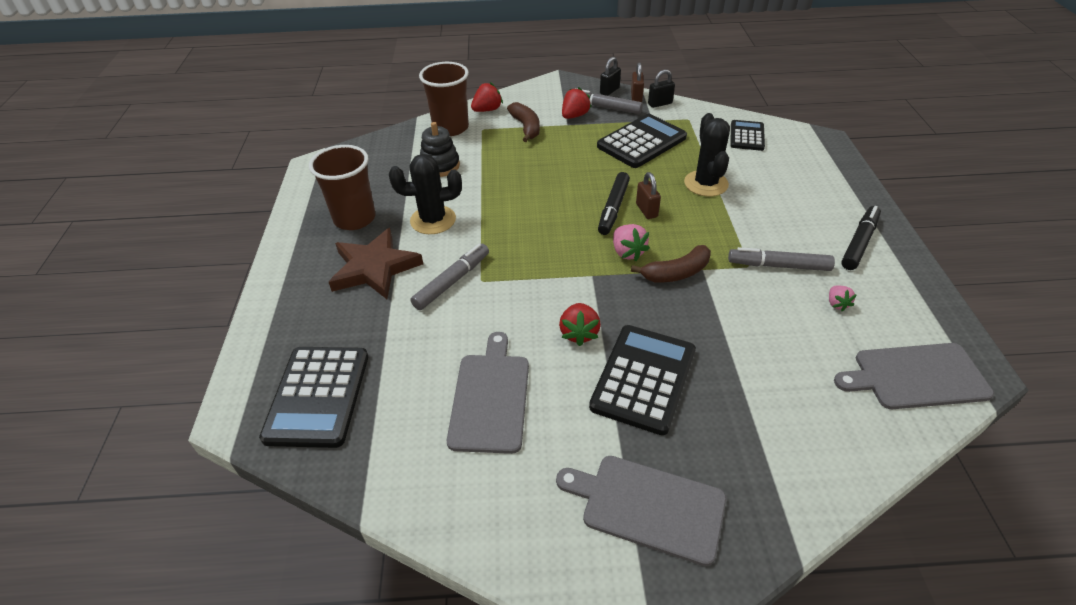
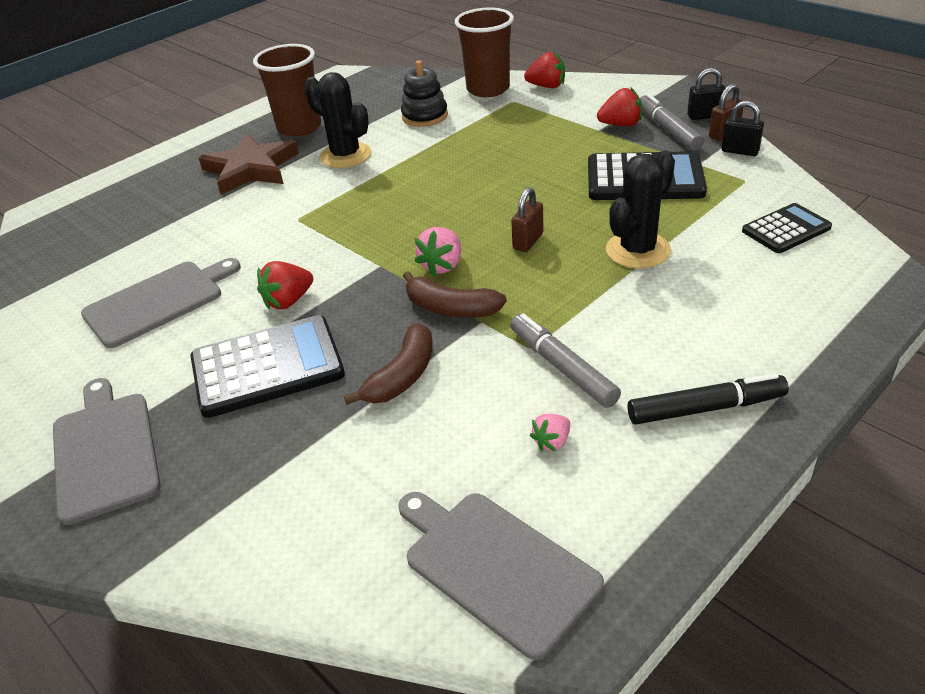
camera: 50 degrees right, 5 degrees down
(318, 396) = (85, 231): black calculator -> none
(452, 281) = (278, 207): grey marker -> none
(526, 127) = (554, 116): brown banana -> brown banana (402, 376)
(613, 208) = (500, 223): black marker -> none

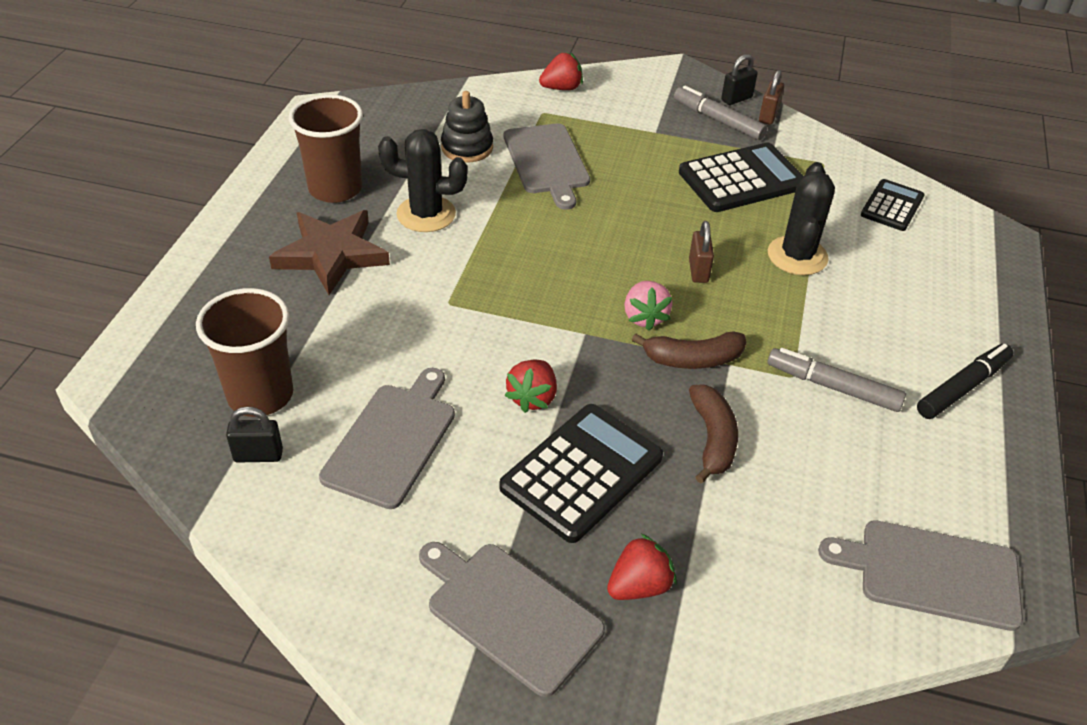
camera: 35 degrees left, 5 degrees up
(479, 136) = (547, 162): none -> grey cutting board
(488, 89) = (504, 101): brown cup -> brown cup (260, 395)
(552, 442) = (882, 456): pink strawberry -> none
(620, 125) = (671, 122): red strawberry -> red strawberry (639, 586)
(740, 151) = (796, 132): black padlock -> black padlock (258, 455)

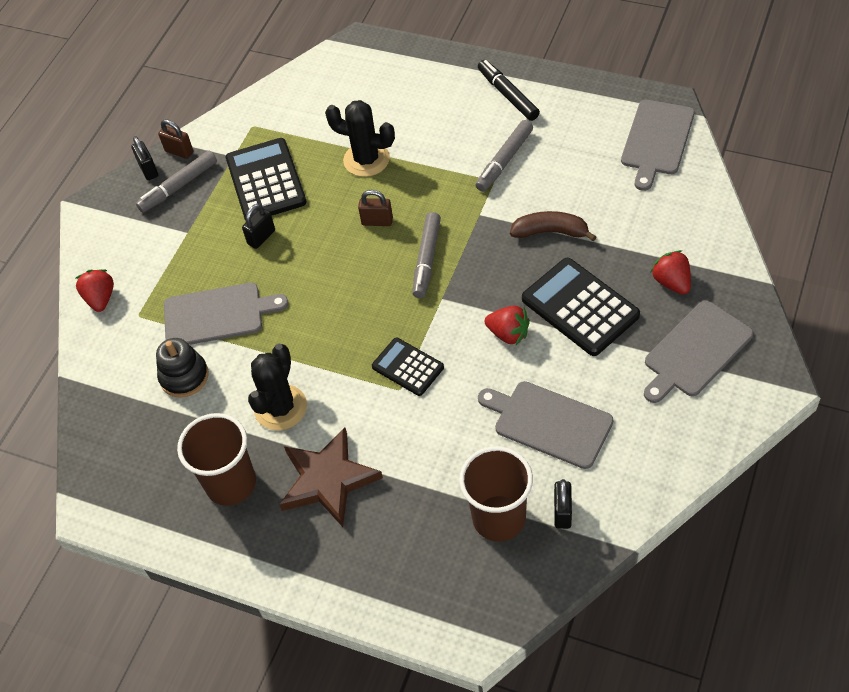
camera: 75 degrees left, 10 degrees up
(644, 317) = (427, 259): pink strawberry -> grey marker
(657, 183) = (261, 237): none -> black padlock
(693, 359) = (474, 235): brown banana -> none
(892, 206) = (314, 94): black calculator -> black calculator (407, 367)

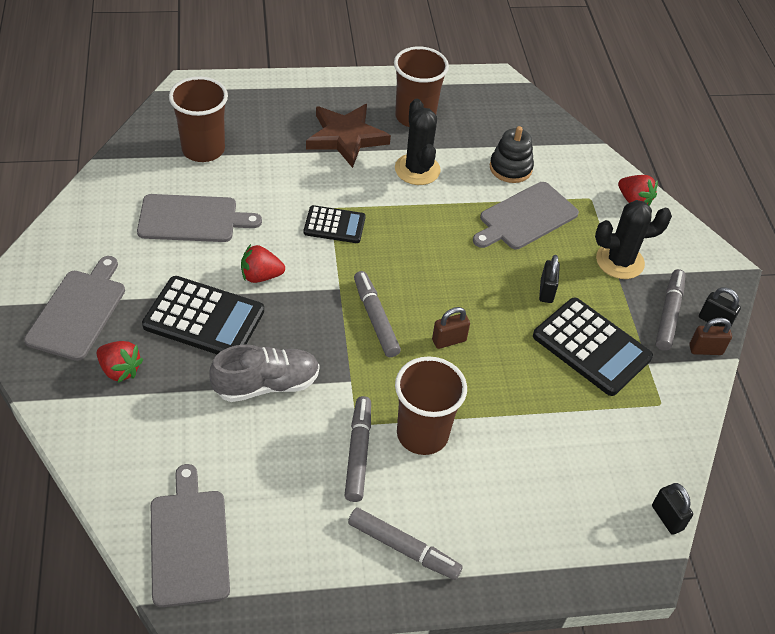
camera: 140 degrees right, 5 degrees down
(366, 159) = (509, 404): black cactus -> black cactus (620, 261)
(448, 159) = (422, 434): none -> brown cup
(508, 95) = (403, 548): black marker -> grey marker
(550, 232) = (266, 385): brown banana -> grey shoe
(562, 512) = (155, 165): black padlock -> black padlock (667, 518)

